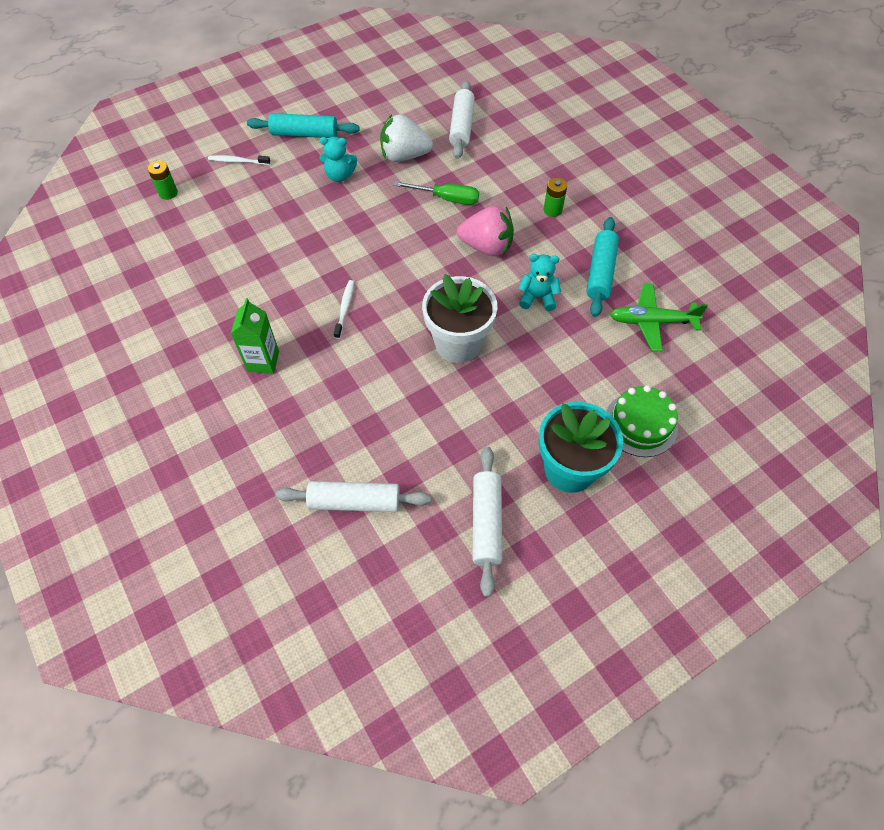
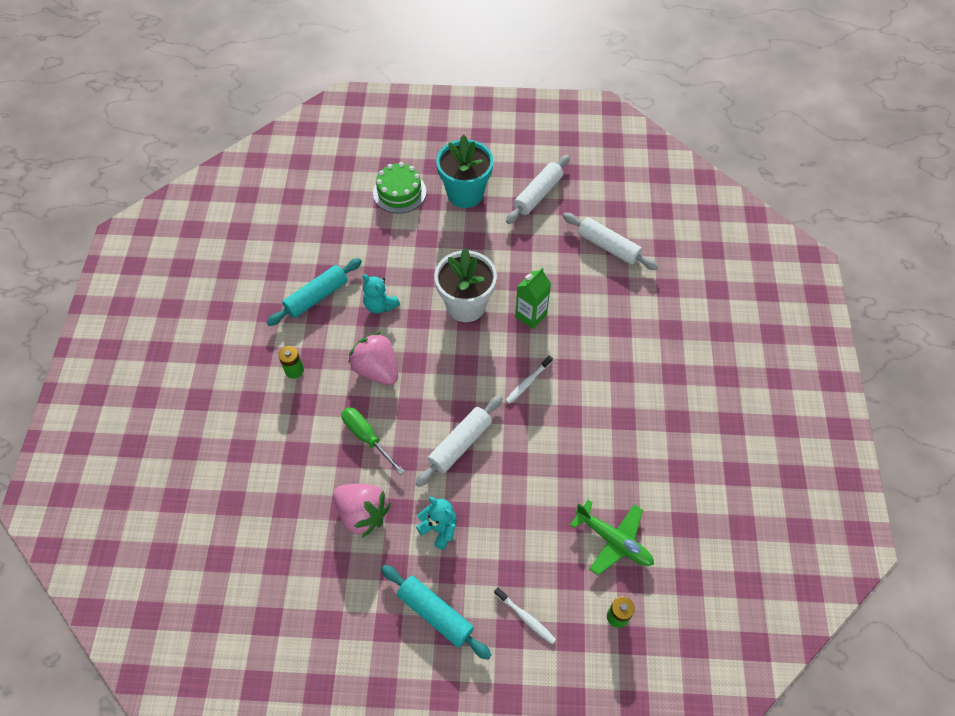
camera: 145 degrees left, 0 degrees up
(263, 361) = (616, 374): green carton -> green carton (531, 316)
(404, 156) = (362, 514): white strawberry -> pink strawberry
(462, 126) = (278, 516): white rolling pin -> white rolling pin (460, 444)
(651, 321) = (323, 243): green plane -> green plane (614, 541)

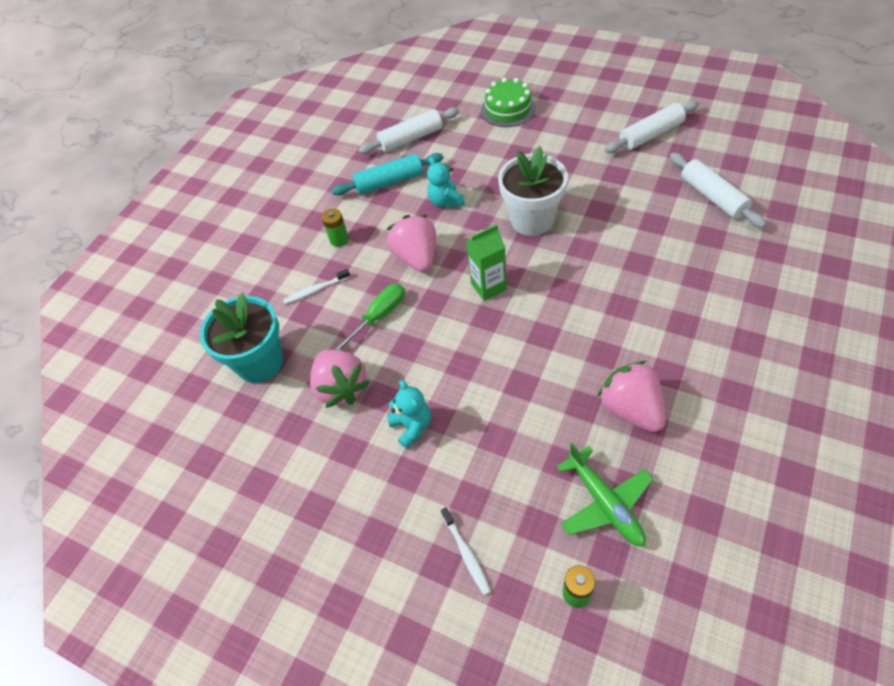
camera: 30 degrees right, 5 degrees down
(367, 437) = (379, 316): green screwdriver -> green screwdriver turned 60 degrees clockwise
(435, 614) = (369, 513): turquoise rolling pin -> none
(460, 444) = (470, 349): white rolling pin -> white rolling pin (410, 138)
(465, 194) = (573, 121): turquoise flower pot -> turquoise flower pot (260, 362)
(528, 382) = (569, 307): white toothbrush -> white toothbrush (315, 290)
(531, 316) = (598, 244): green carton -> green carton (488, 286)
(607, 457) = (631, 409): none -> pink strawberry

